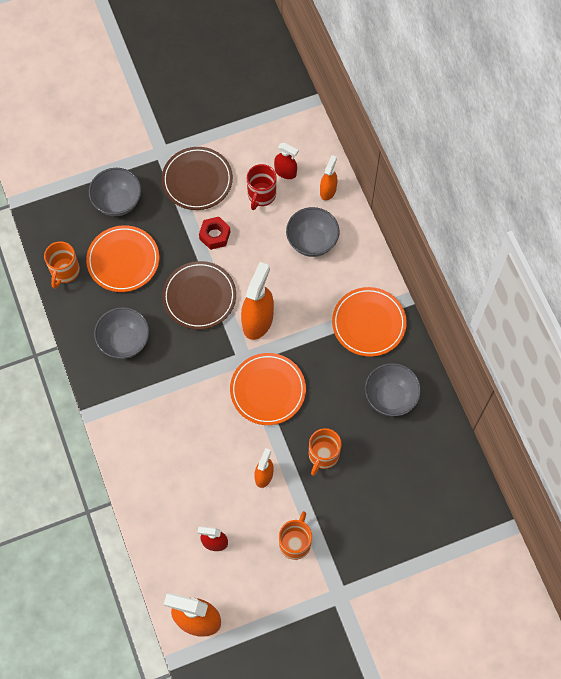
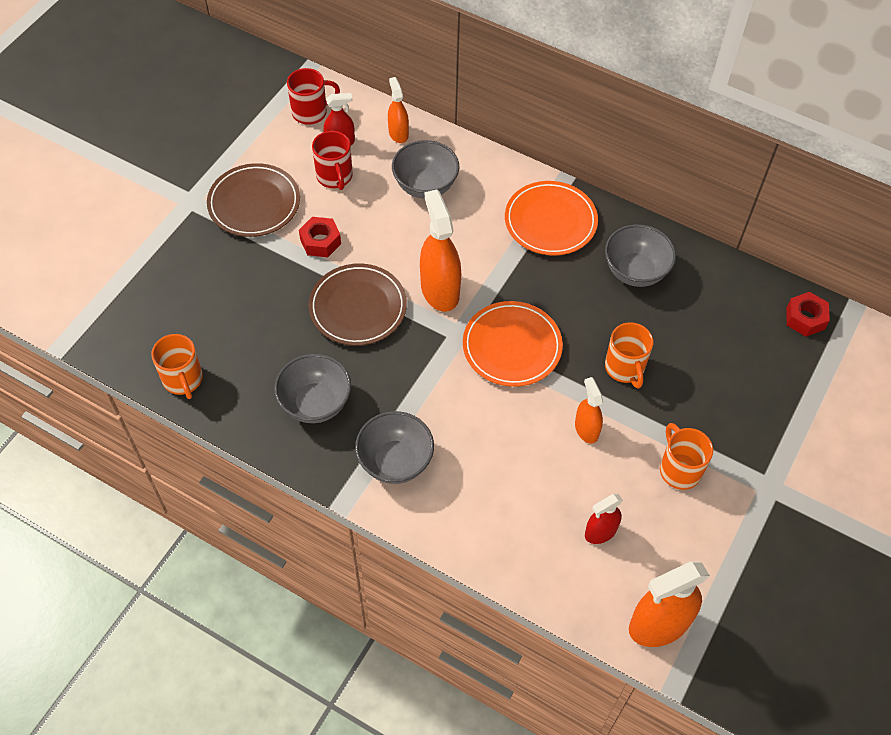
camera: 40 degrees left, 10 degrees down
(118, 202) = (183, 275): grey bowl -> grey bowl (395, 461)
(123, 260) = (241, 326): orange plate -> none
(286, 136) = (311, 112): none -> red mug
(470, 510) = (805, 318): none -> red nut

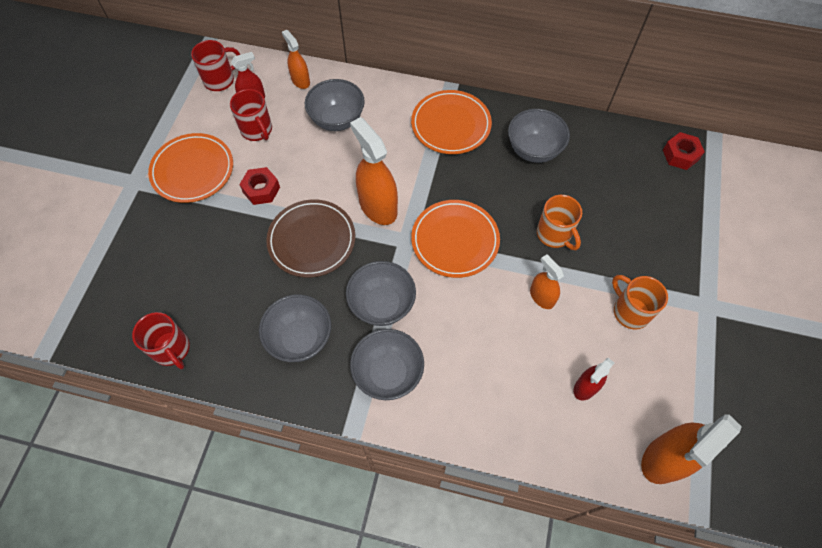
camera: 15 degrees left, 5 degrees up
(183, 380) = (172, 349): orange mug -> red mug
(254, 203) = (193, 170): brown plate -> orange plate
(411, 392) = (382, 304): none -> grey bowl

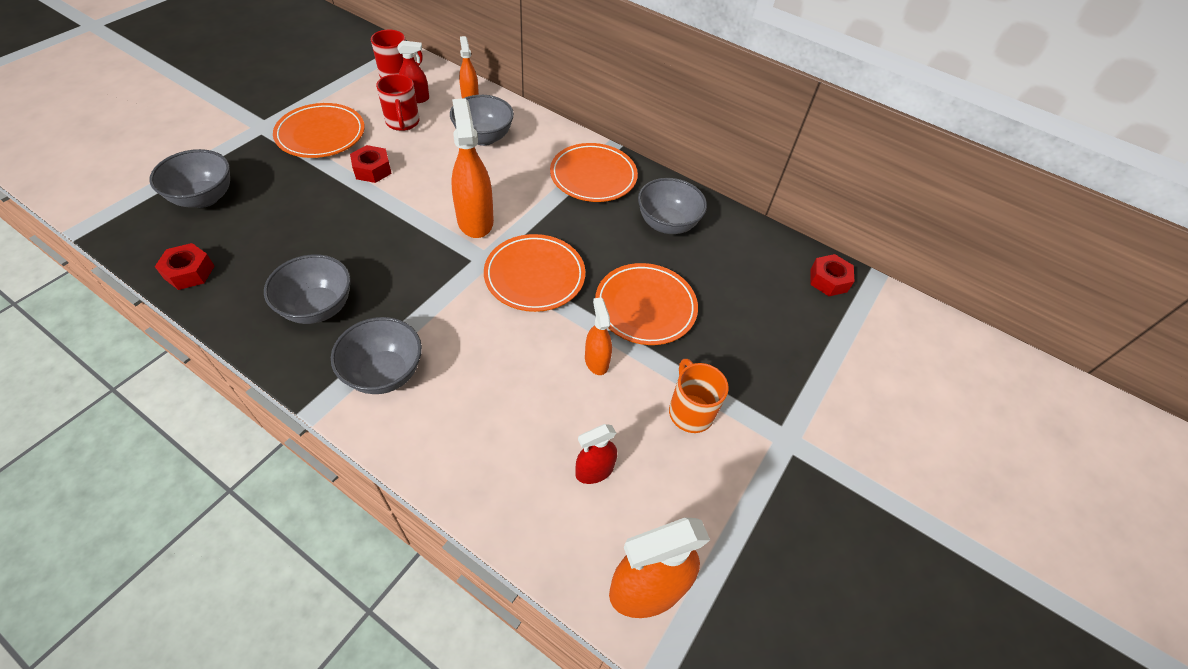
camera: 15 degrees right, 10 degrees down
(172, 349) = (189, 272): red mug -> red nut
(312, 240) = (390, 227): brown plate -> none
(382, 304) = (421, 307): grey bowl -> grey bowl (204, 198)
(554, 234) = (645, 307): orange mug -> orange plate

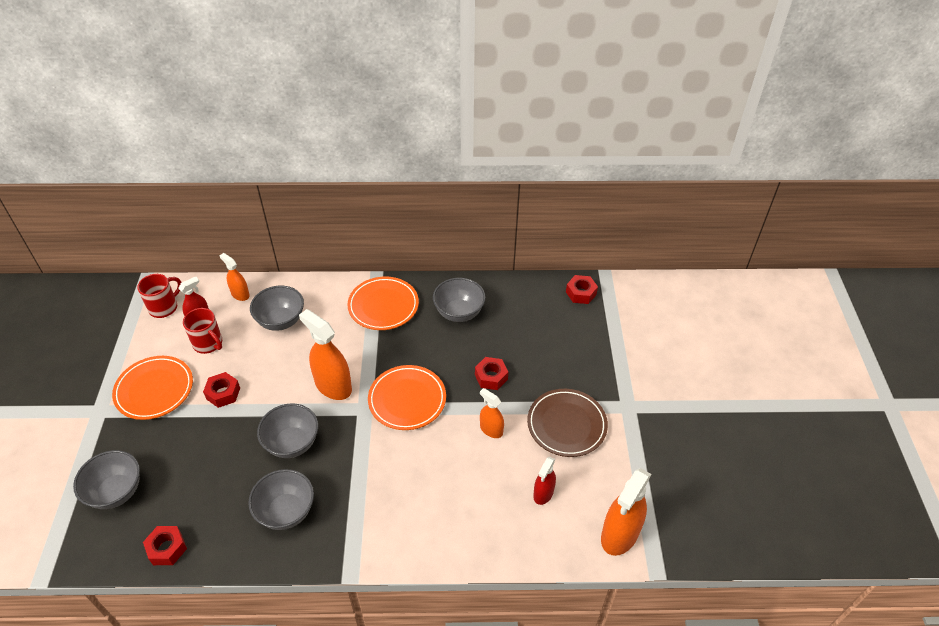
camera: 30 degrees left, 5 degrees down
(384, 373) = (372, 522): grey bowl -> grey bowl (292, 443)
(645, 307) = (491, 377): orange plate -> red nut
(690, 411) = (566, 425): orange mug -> brown plate

